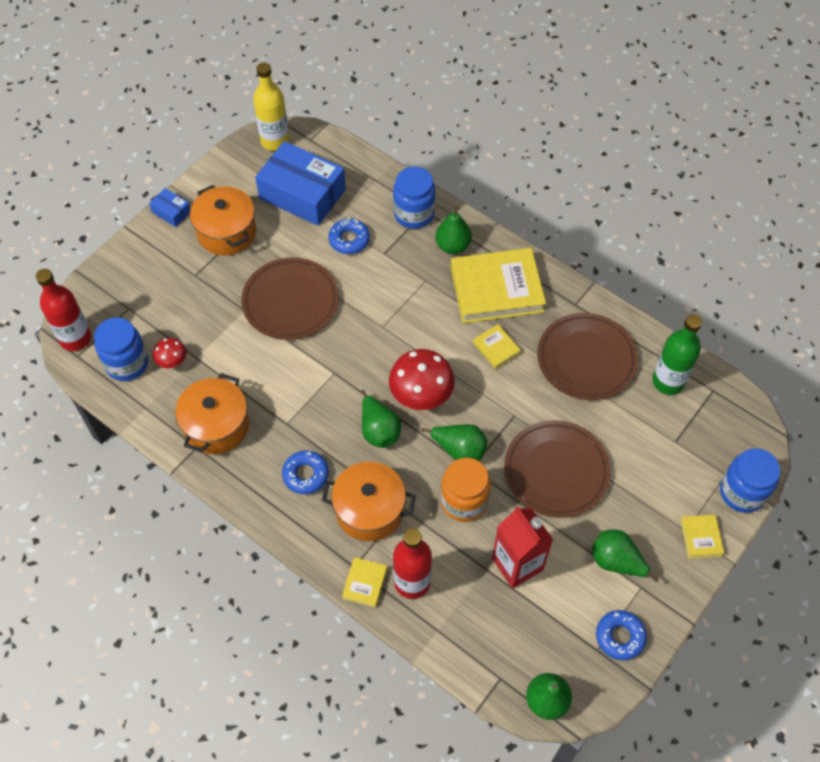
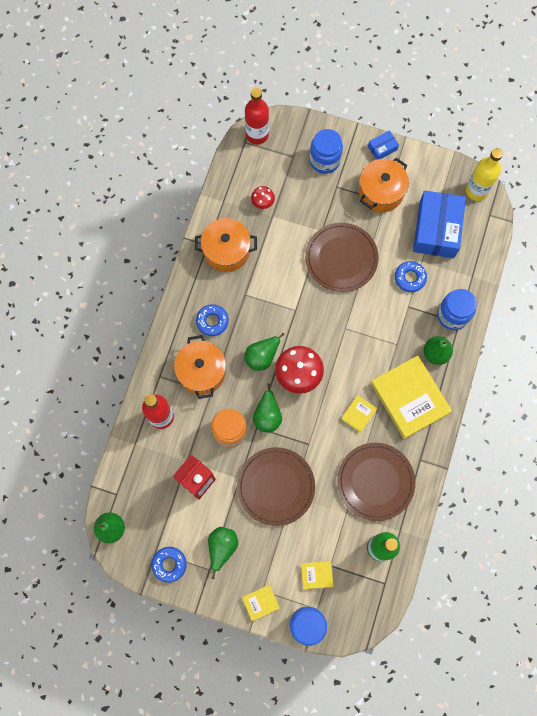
camera: 70 degrees right, 15 degrees up
(127, 363) = (251, 175): blue jar -> blue jar (324, 160)
(171, 212) = (382, 148): blue box -> blue box turned 45 degrees clockwise
(365, 583) = (150, 387): yellow book -> yellow book (317, 575)

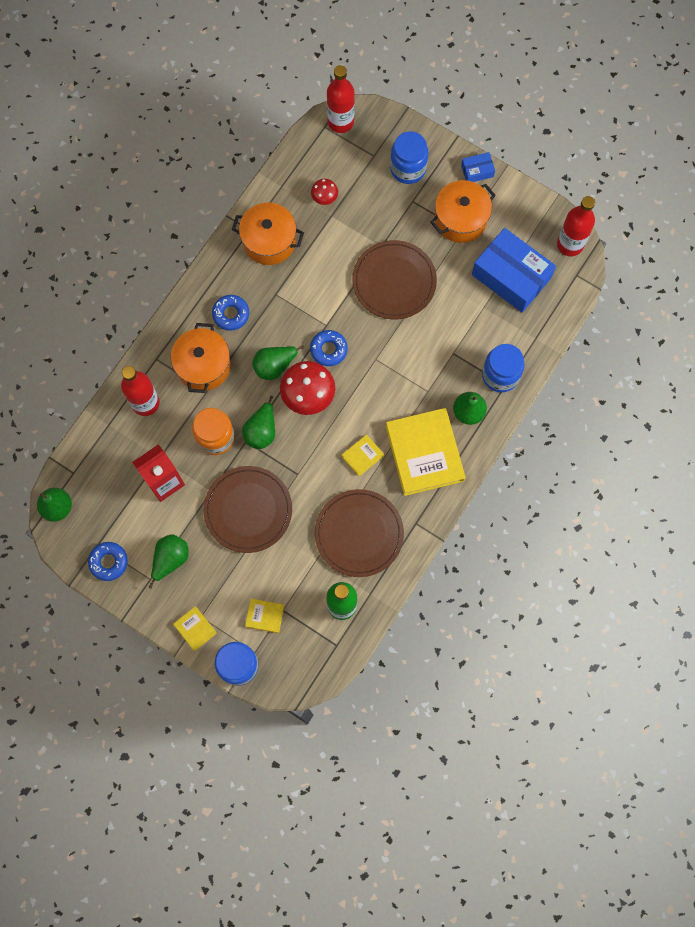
camera: 15 degrees right, 0 degrees up
(260, 602) = (195, 629): yellow book -> yellow book turned 60 degrees clockwise
(410, 278) = (464, 322): blue donut -> blue donut (328, 349)
(436, 229) = (511, 276): blue box -> blue box turned 75 degrees counterclockwise
(476, 191) = (570, 244): yellow bottle -> red bottle

